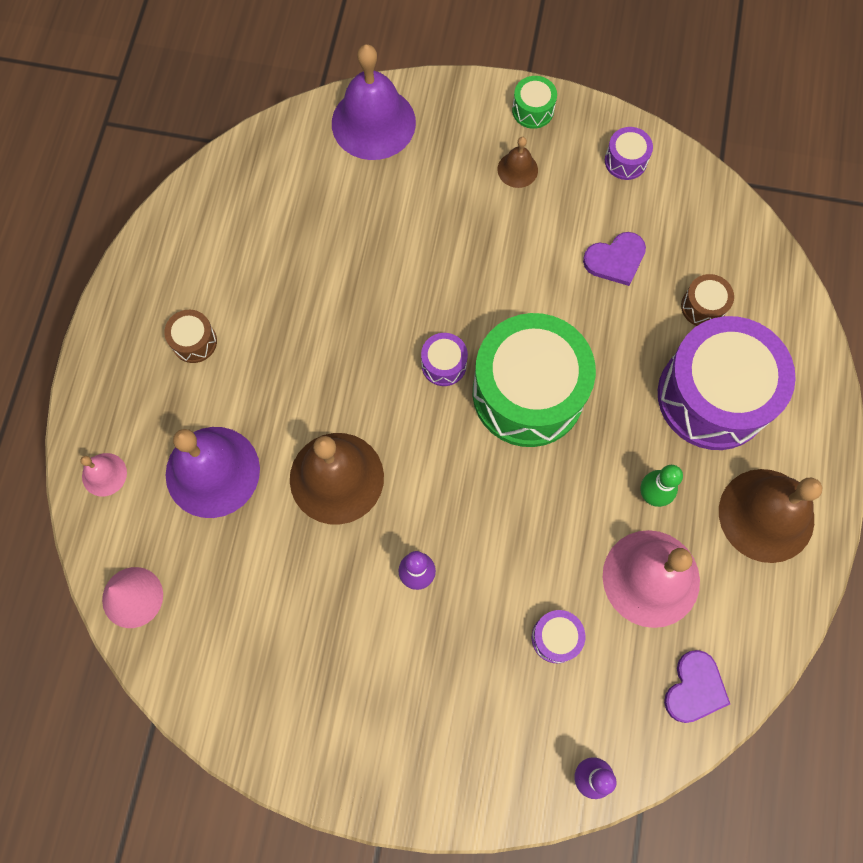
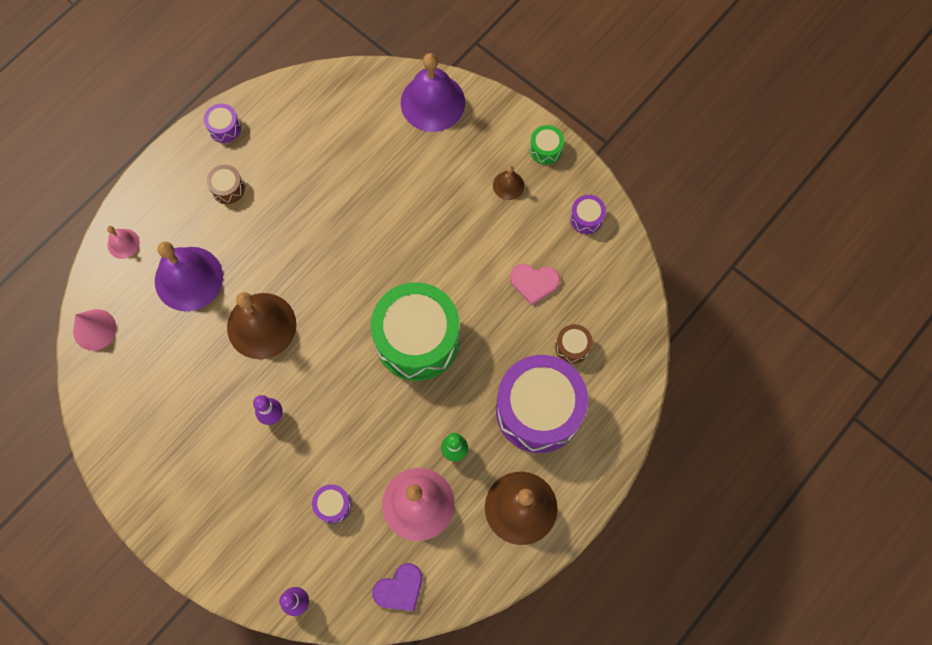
camera: 30 degrees right, 0 degrees up
(444, 364) = (375, 290): purple drum -> purple drum (224, 128)
(615, 260) = (534, 282): purple heart -> pink heart

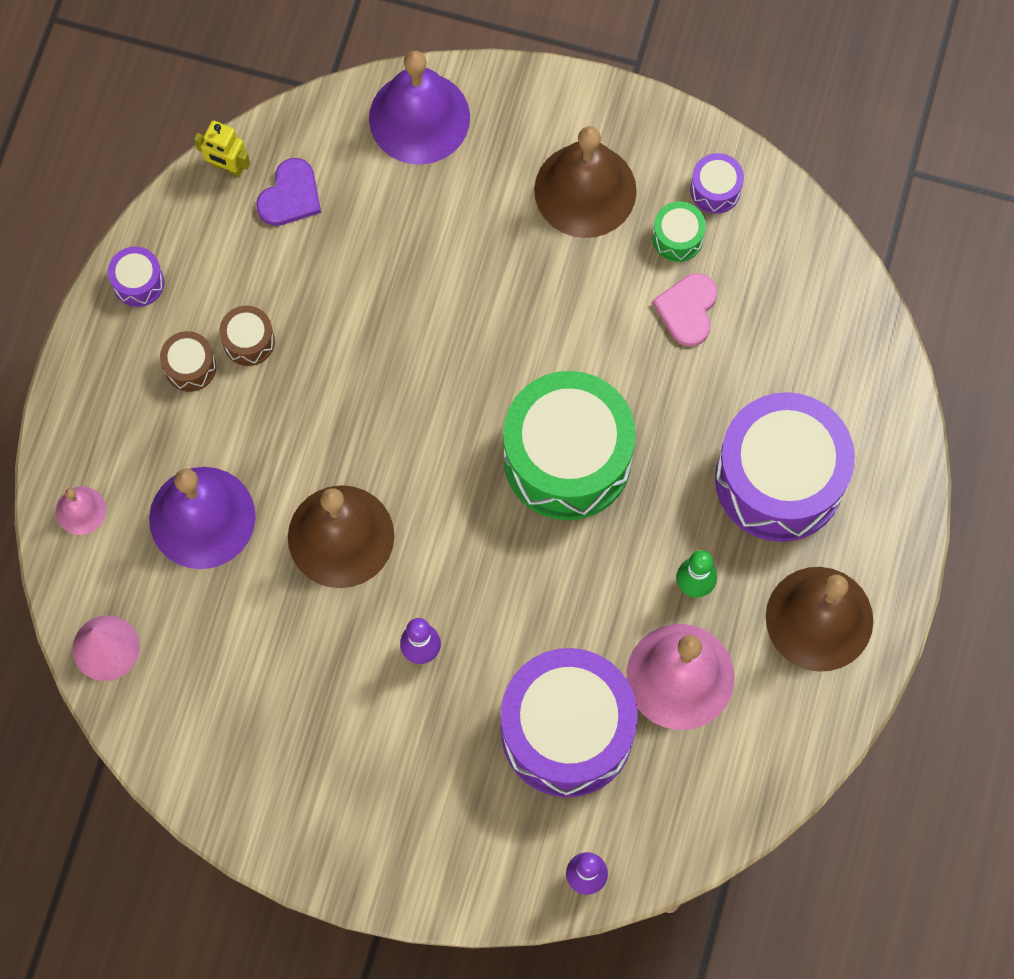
camera: 25 degrees left, 0 degrees up
(309, 84) = (227, 167): none -> yellow robot
(333, 505) = (567, 731): purple drum -> purple drum, size x2.44
(399, 589) = (712, 797): purple heart -> purple heart (290, 196)
(508, 185) = (585, 190): brown bell -> brown bell, size x2.11
(534, 282) = (687, 310): pink heart -> pink heart turned 120 degrees clockwise
(545, 149) = (612, 117): green drum -> green drum (677, 238)
(572, 347) = (782, 374): brown drum -> brown drum (249, 341)

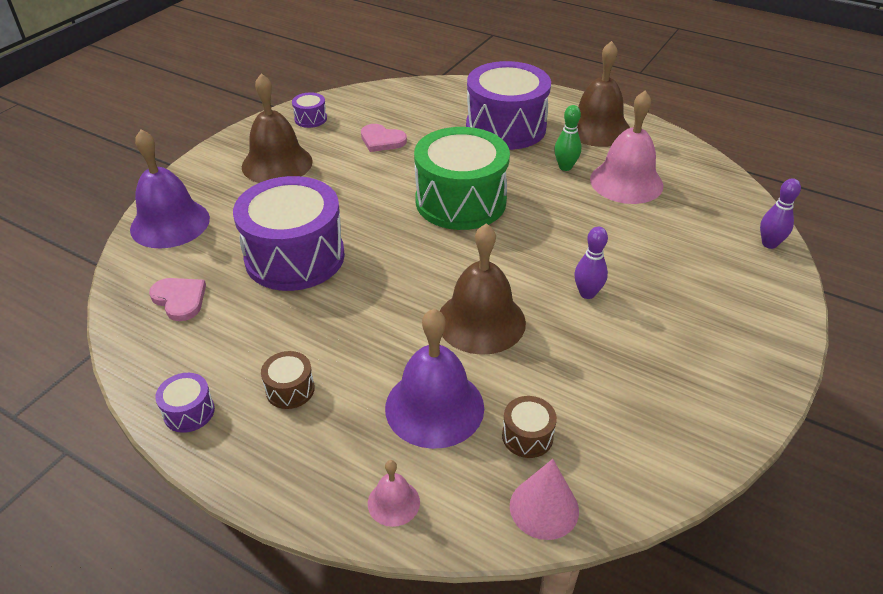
camera: 75 degrees left, 30 degrees down
(227, 167) = (126, 332): yellow robot -> none
(249, 341) = (288, 346): brown drum -> brown drum (527, 436)
(290, 196) = (180, 299): purple heart -> pink heart
(567, 731) = (660, 234): purple drum -> purple drum (295, 257)
(677, 238) = (332, 136): green drum -> none

